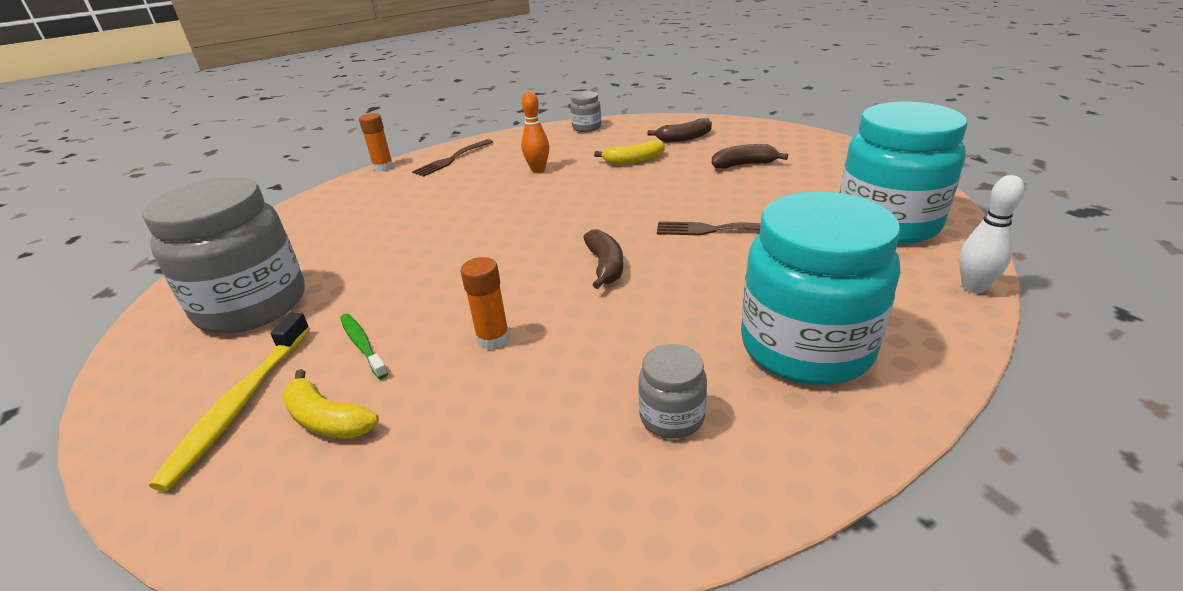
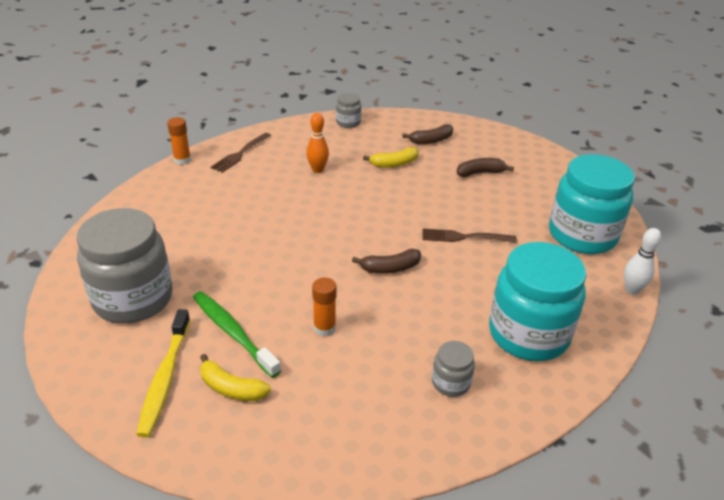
camera: 10 degrees left, 5 degrees up
(362, 345) = (233, 332): green toothbrush -> green toothbrush, size x1.68
(605, 266) = (390, 268): brown banana -> brown banana turned 90 degrees clockwise

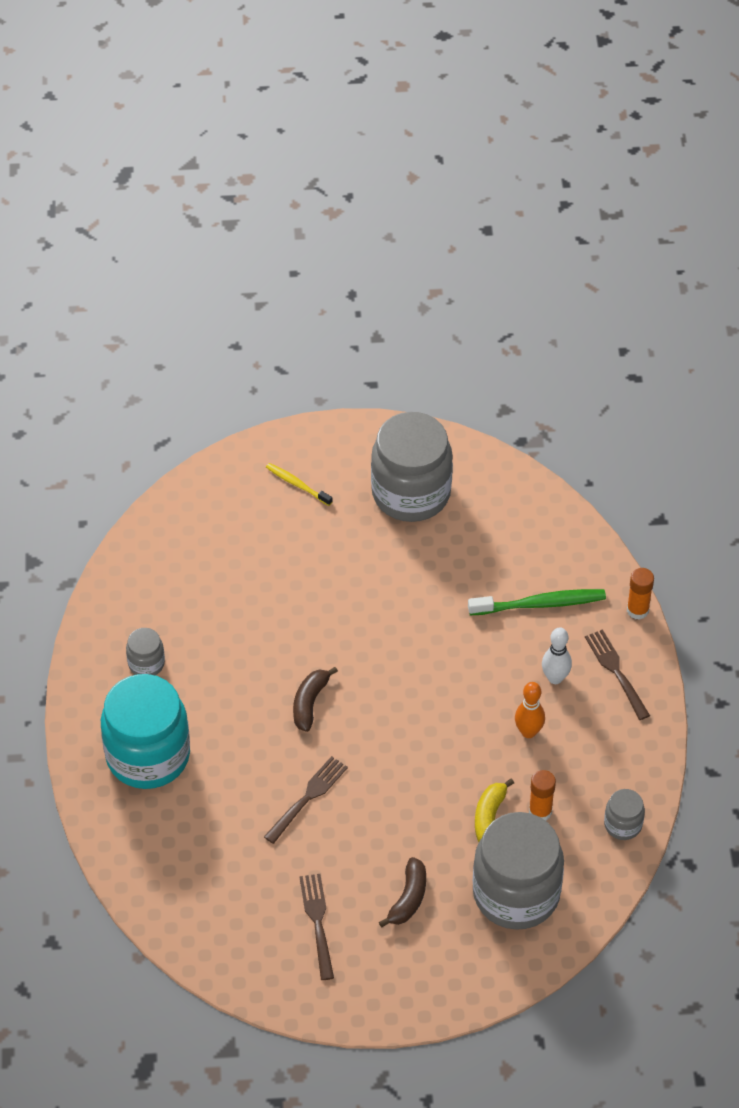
camera: 125 degrees right, 15 degrees up
(165, 378) = (297, 484): yellow toothbrush -> yellow toothbrush, size x0.59
(231, 388) = (254, 520): yellow banana -> none
(233, 332) = (315, 545): green toothbrush -> green toothbrush (540, 604)
(324, 328) = (271, 610): orange glue stick -> orange glue stick (540, 811)
(431, 140) = (516, 893): brown banana -> grey jar
(539, 198) = (318, 923): none -> brown fork
(582, 235) = (229, 912): turquoise jar -> none
(632, 290) = (127, 886): white bowling pin -> white bowling pin (555, 678)

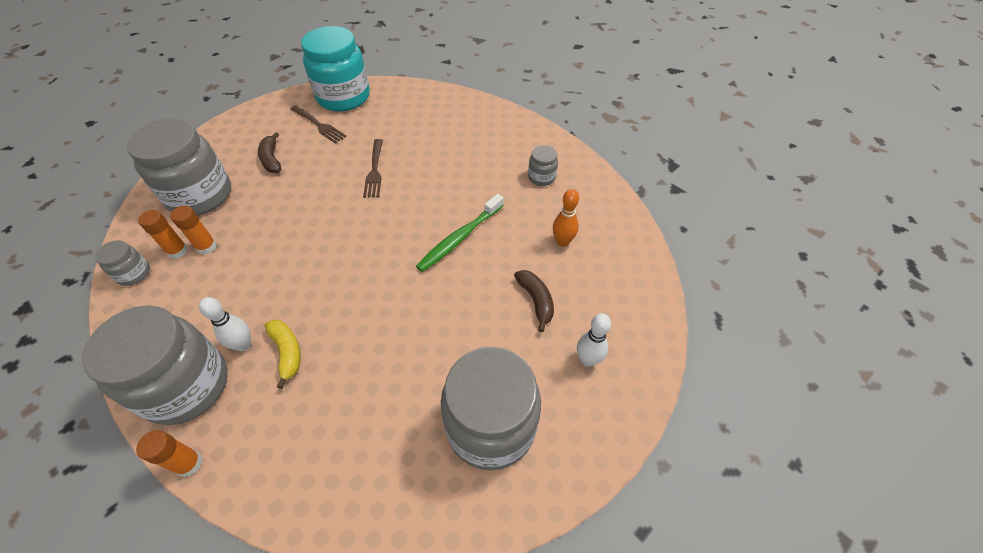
camera: 140 degrees right, 0 degrees up
(148, 755) = (486, 139): turquoise jar -> turquoise jar (343, 97)
(297, 484) = (587, 360): yellow toothbrush -> white bowling pin
(309, 703) = (420, 216): brown banana -> brown banana (536, 301)
(489, 818) = (243, 223): yellow banana -> yellow banana (287, 352)
(528, 732) = (245, 291): orange bowling pin -> orange bowling pin (562, 242)
(540, 604) = (293, 401): green toothbrush -> green toothbrush (459, 238)
(570, 826) = (177, 251): none -> orange glue stick
(616, 672) = (186, 386): brown fork -> grey jar

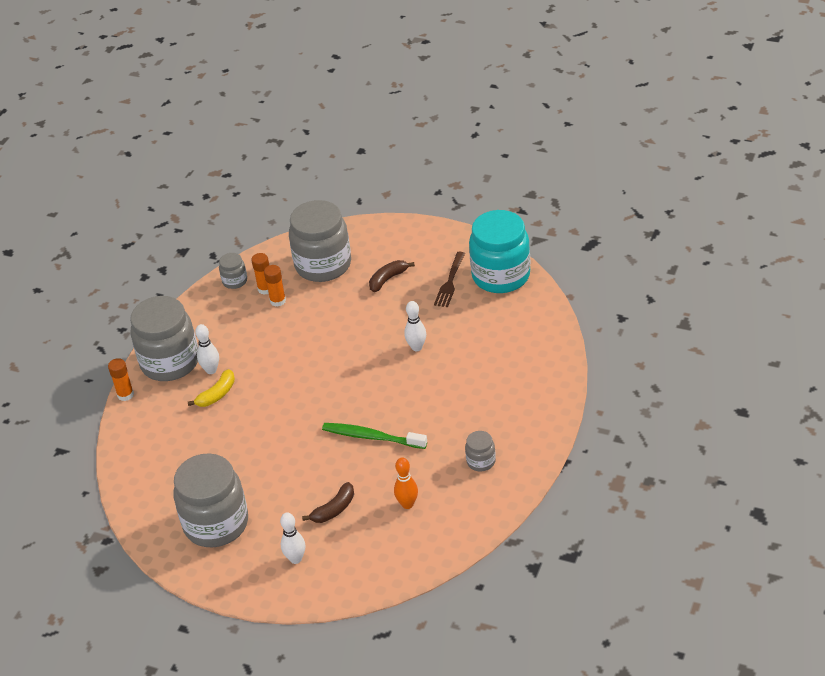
camera: 70 degrees right, 10 degrees down
(374, 170) = (416, 347): brown fork -> white bowling pin

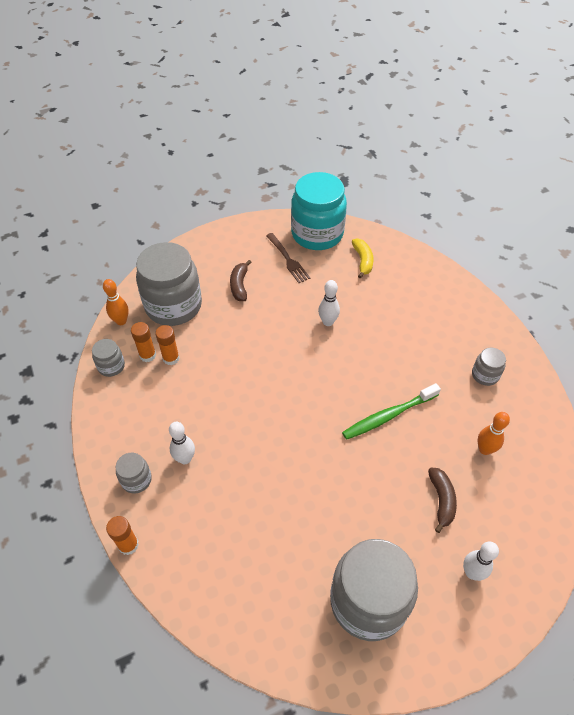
camera: 50 degrees left, 10 degrees up
(170, 362) = (136, 480): grey jar -> grey jar, size x0.45
(217, 394) = (218, 477): yellow banana -> yellow banana (363, 261)
(276, 253) = (121, 321): none -> orange bowling pin

